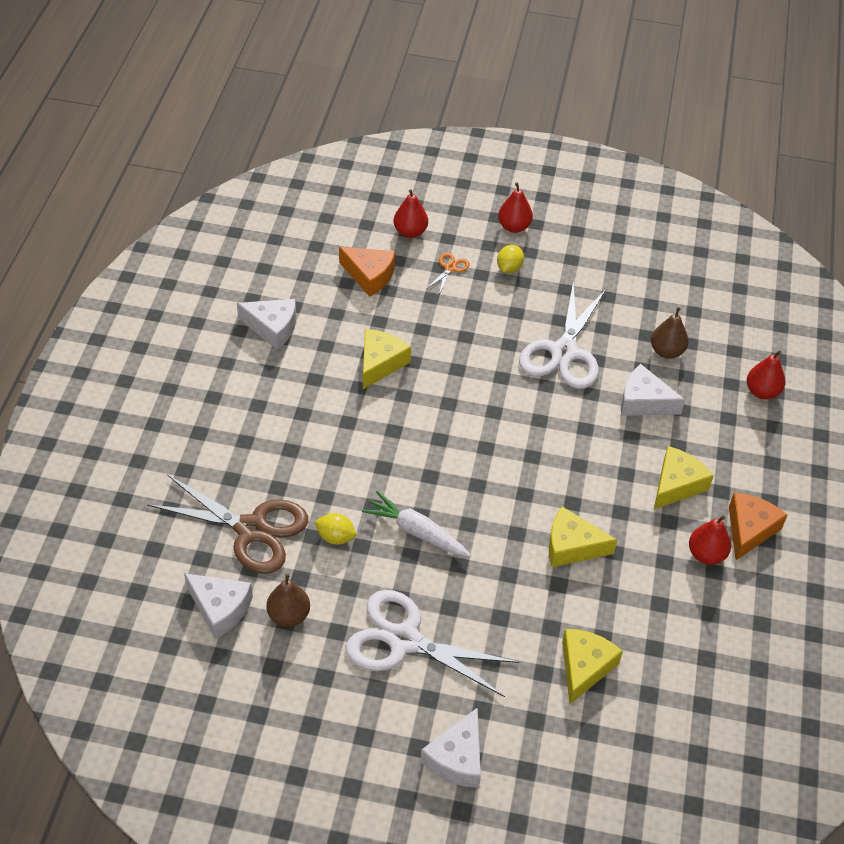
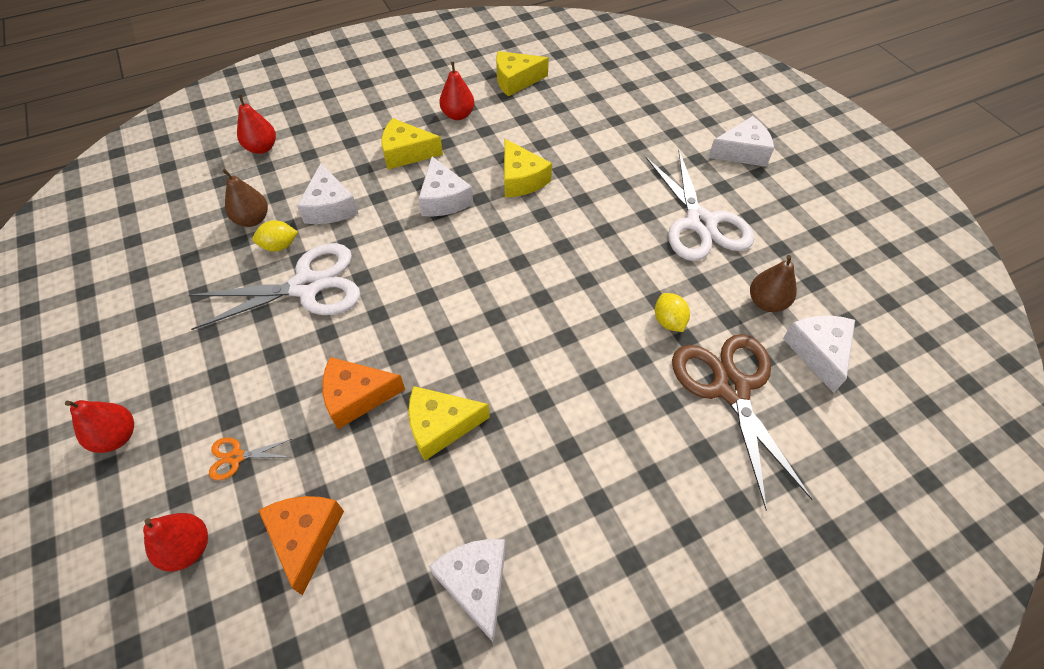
camera: 125 degrees left, 5 degrees up
(416, 532) = (605, 272): white carrot -> none
(509, 268) = (201, 399): yellow lemon -> yellow lemon (279, 246)
(584, 667) = (610, 129): yellow cheese -> yellow cheese (516, 80)
(592, 477) = (443, 199): none -> white cheese
(749, 529) = (415, 105): orange cheese -> orange cheese (357, 396)

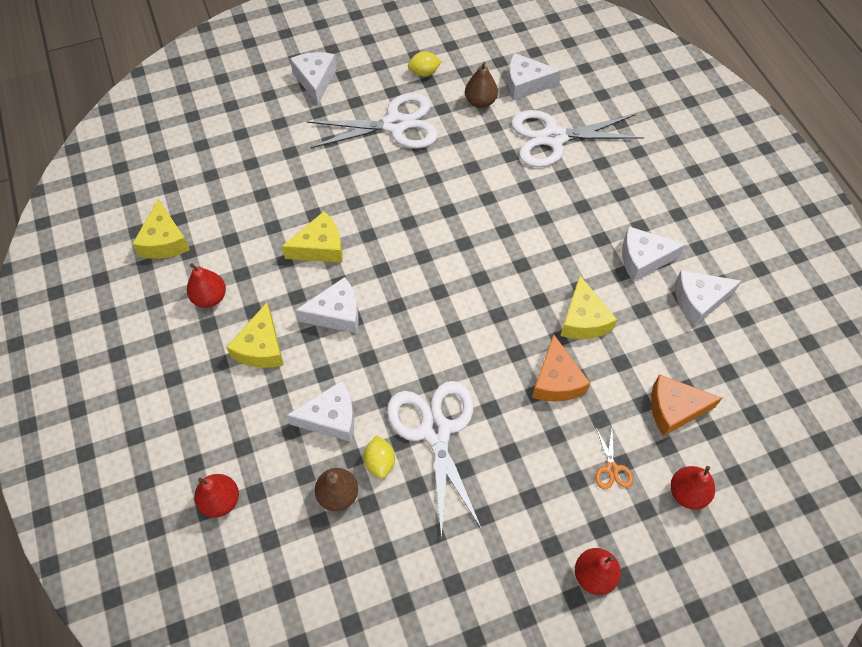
camera: 85 degrees left, 5 degrees up
(541, 504) = (643, 259): none -> white cheese
(668, 321) = (494, 163): yellow lemon -> yellow lemon (424, 72)
(731, 388) = (553, 138): brown scissors -> white scissors

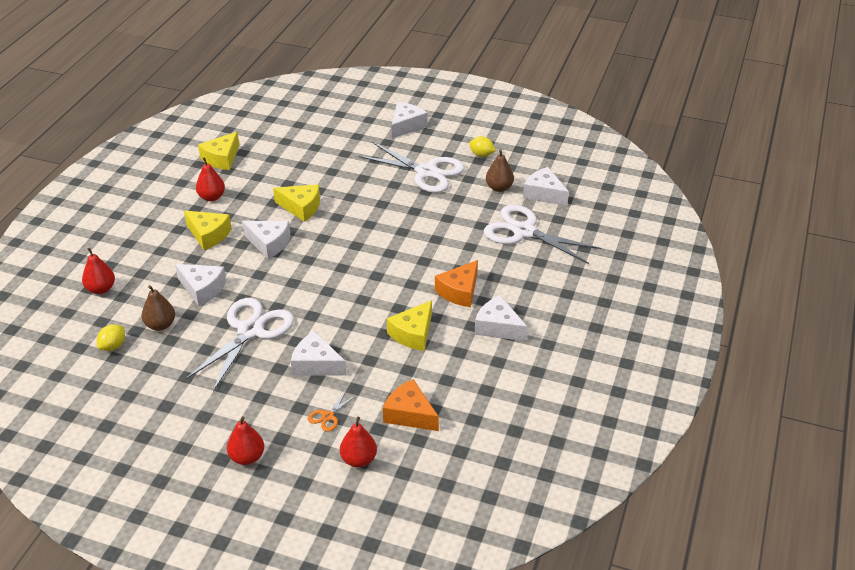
camera: 40 degrees right, 20 degrees down
(261, 347) = (208, 235): yellow cheese -> yellow cheese turned 105 degrees counterclockwise
(380, 462) = (201, 325): yellow lemon -> yellow lemon (113, 346)
(556, 380) = (354, 352): orange cheese -> orange cheese (459, 291)
(698, 300) = (506, 371): white cheese -> white cheese (316, 364)

